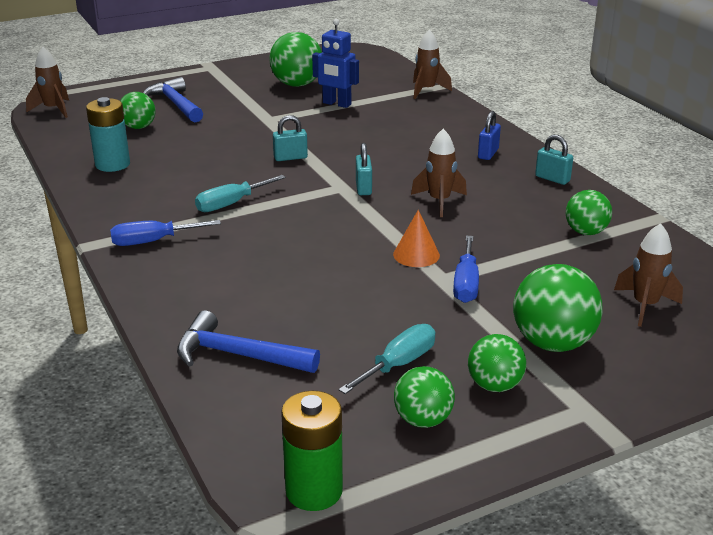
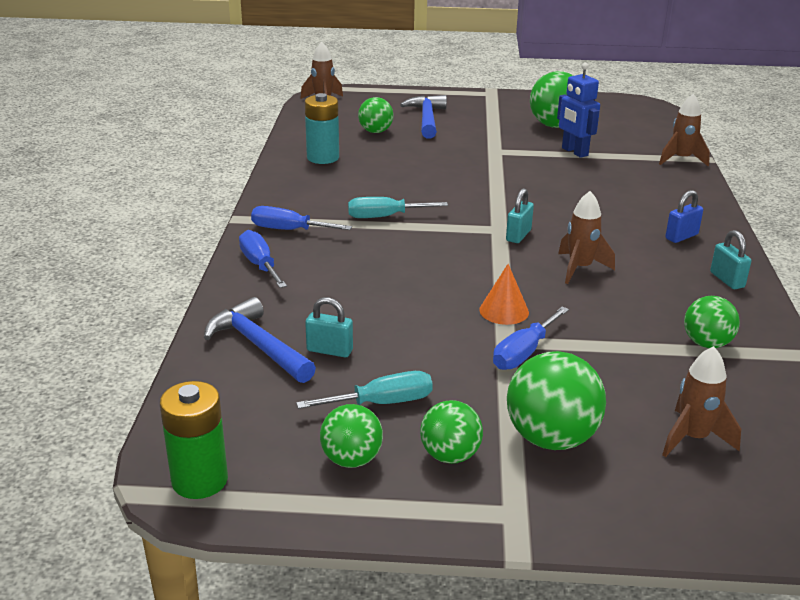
camera: 30 degrees right, 0 degrees up
(159, 282) = (260, 265): none -> blue screwdriver
(290, 158) = (479, 190): turquoise padlock -> turquoise padlock (329, 350)

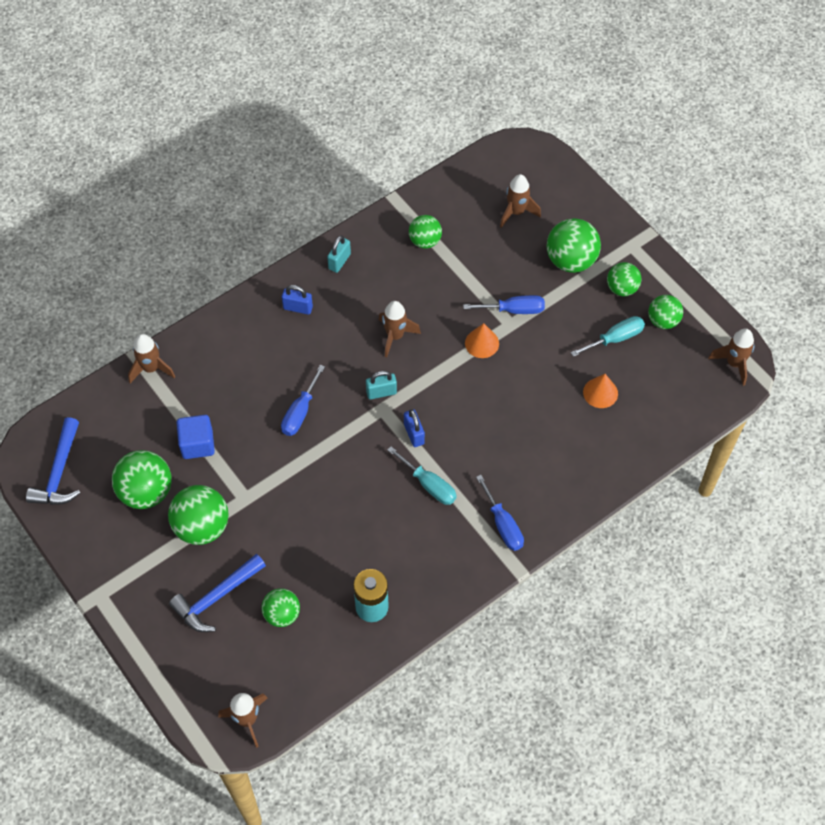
camera: 130 degrees left, 30 degrees up
(200, 480) = (734, 363): green battery -> brown rocket
(258, 345) = (630, 427): blue hammer -> blue hammer (59, 472)
(260, 265) = (559, 501): blue screwdriver -> blue screwdriver (300, 412)
(329, 350) = (600, 392): turquoise padlock -> orange cone
(382, 403) = (615, 338): turquoise screwdriver -> turquoise screwdriver turned 120 degrees clockwise
(448, 231) = (414, 434): none -> blue padlock
(493, 131) = (202, 527): none -> green ball
(574, 152) = (197, 444): blue robot -> blue cube

